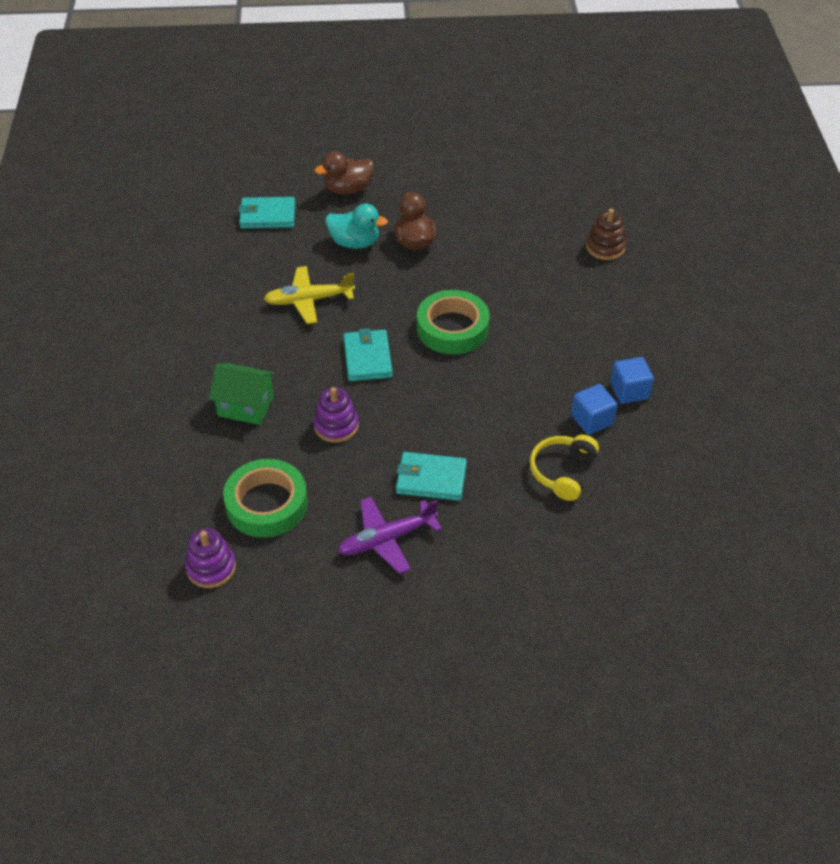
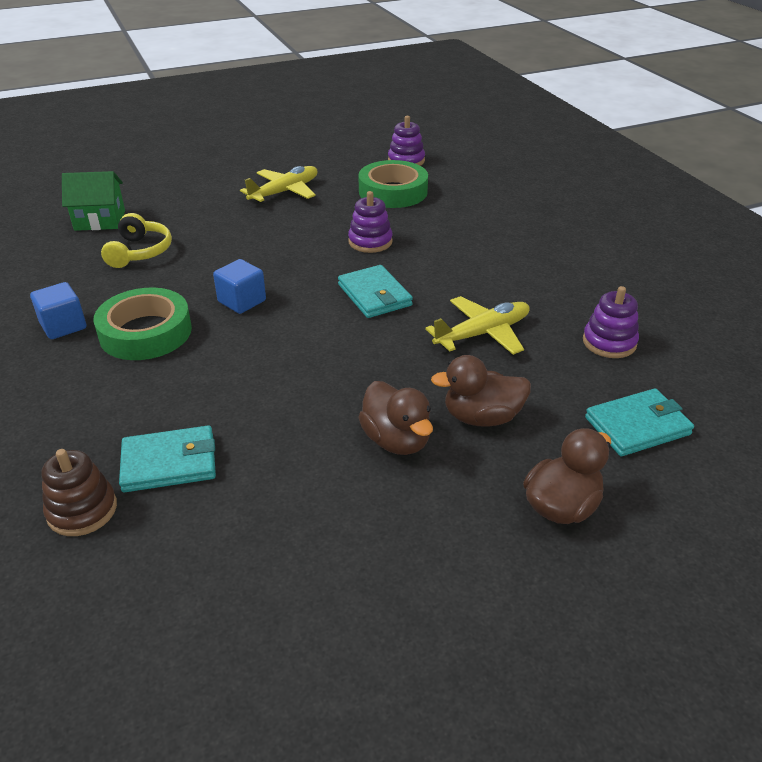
camera: 160 degrees right, 10 degrees down
(227, 271) = (609, 342): none -> purple stacking toy
(246, 406) = (464, 238): green house -> green house (100, 220)
(355, 243) = (481, 417): turquoise duck -> brown duck
(387, 539) = (284, 192): purple plane -> yellow plane
(431, 479) = (263, 227): turquoise wallet -> turquoise wallet (169, 463)
(452, 328) = (291, 342): green tape -> green tape (145, 332)
(592, 420) = (109, 293): blue cube -> blue cube (242, 301)

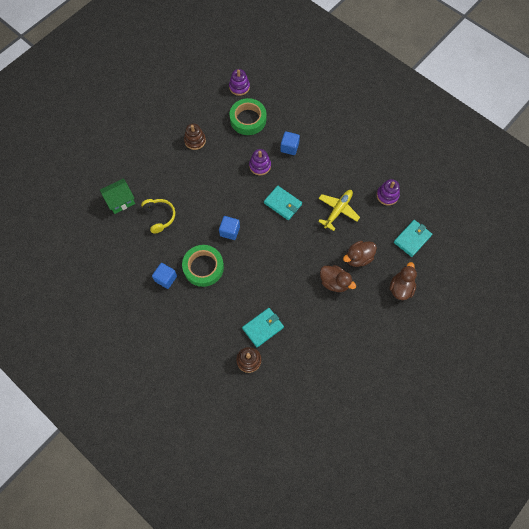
camera: 25 degrees left, 30 degrees up
(284, 192) = (195, 140): yellow plane -> brown stacking toy
(442, 235) = (289, 147): none -> blue cube

